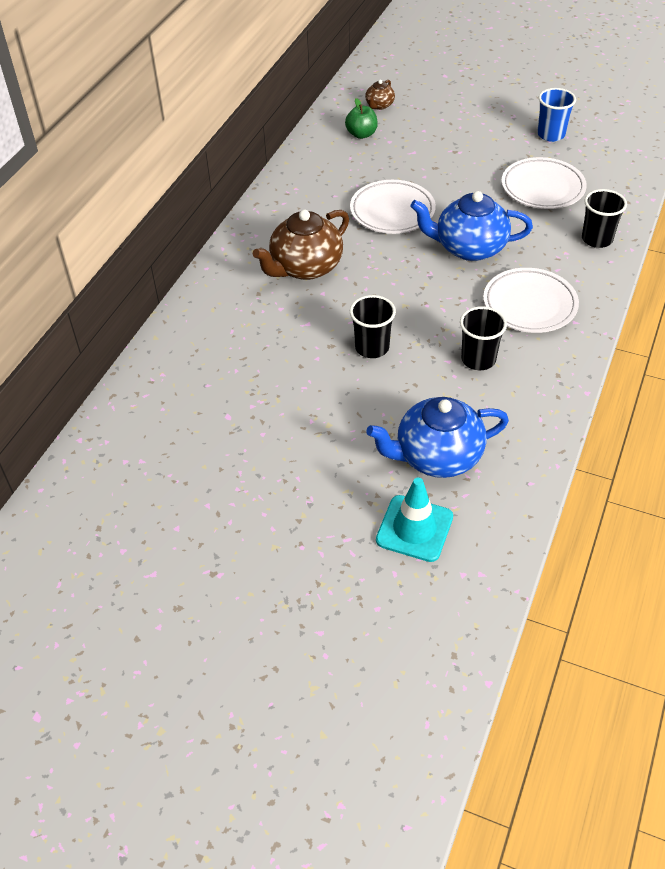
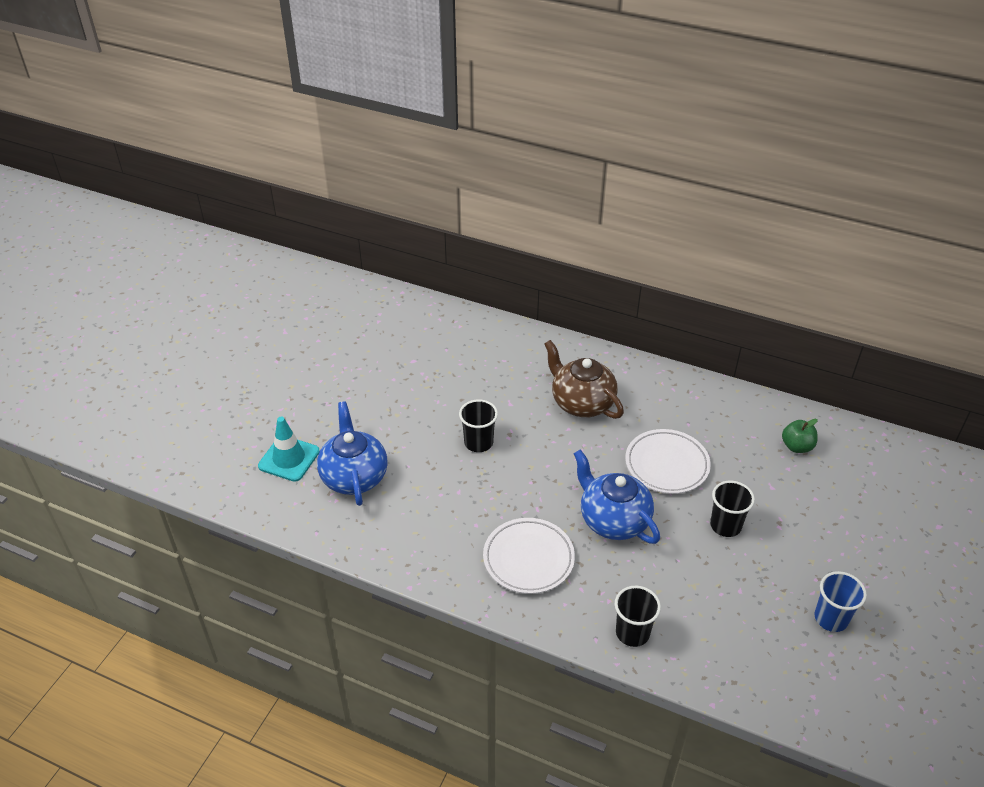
camera: 90 degrees right, 5 degrees down
(379, 105) = (856, 463): brown teapot -> none
(469, 248) = (613, 520): blue teapot -> blue teapot turned 45 degrees counterclockwise
(478, 359) = (458, 512): black cup -> black cup (725, 525)
(542, 188) = (721, 595): white plate -> none

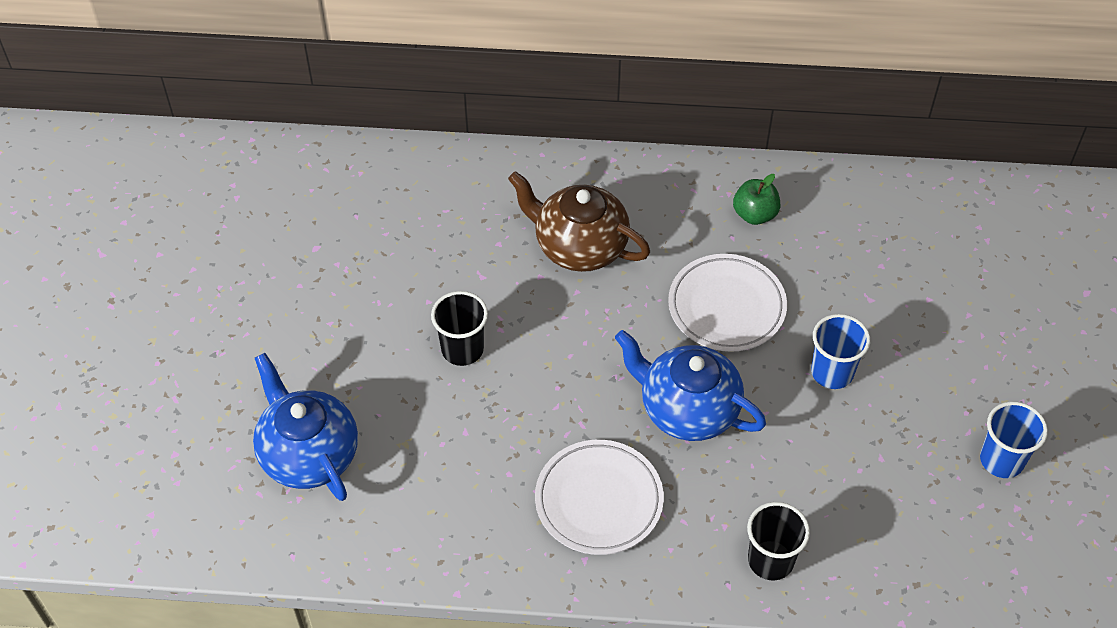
camera: 20 degrees left, 10 degrees up
(289, 459) = (201, 456): turquoise traffic cone -> none
(725, 525) = (832, 372): black cup -> blue cup
(796, 446) = (881, 230): green apple -> green apple (754, 214)

